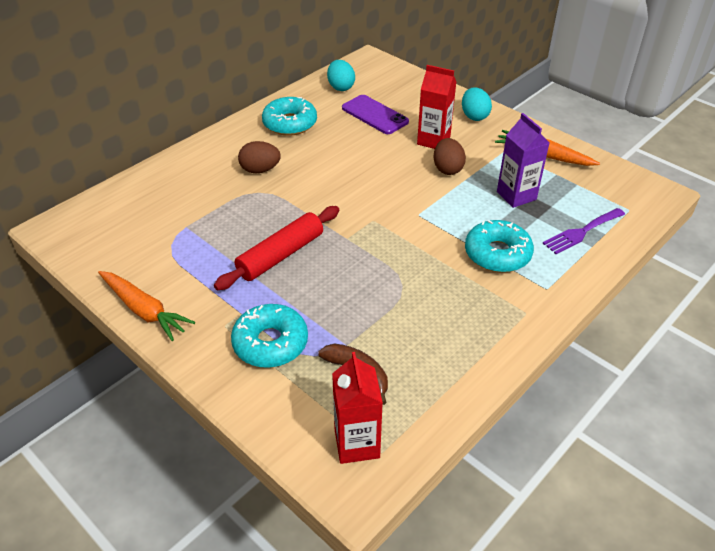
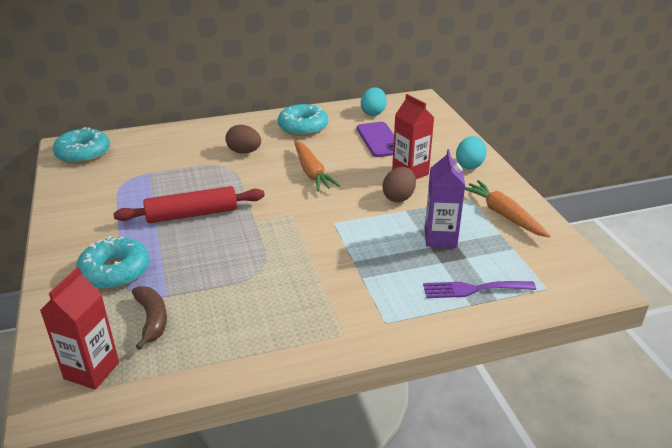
camera: 30 degrees right, 10 degrees down
(144, 310) = (60, 216): orange carrot -> orange carrot (311, 172)
(497, 254) = (370, 277): turquoise donut -> turquoise donut (83, 153)

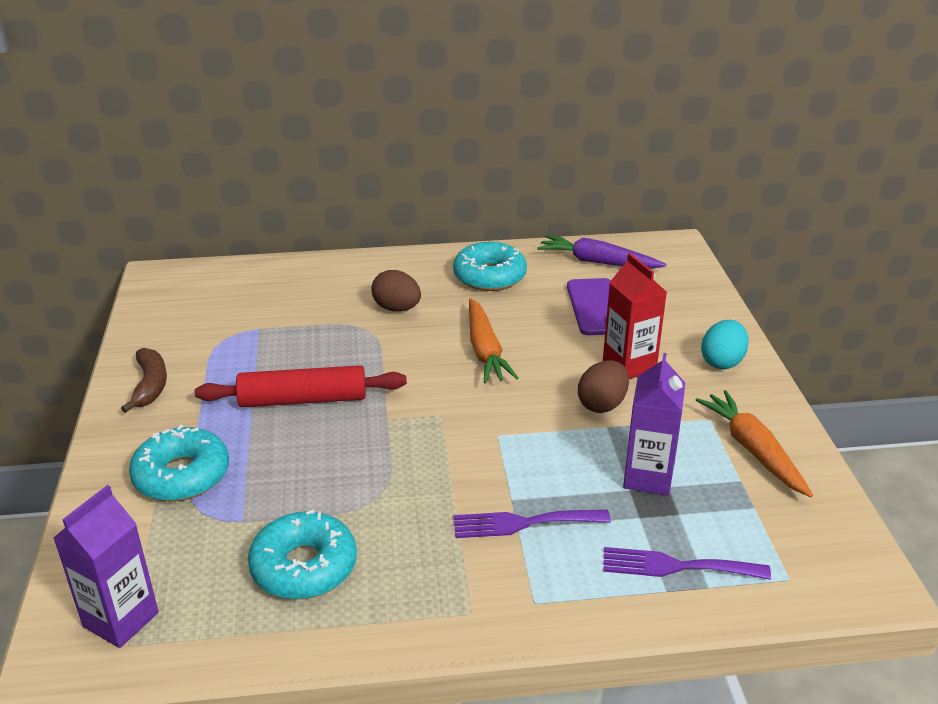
camera: 10 degrees right, 0 degrees up
(83, 153) = (178, 290): turquoise donut -> turquoise donut (304, 567)
(91, 370) = (121, 619): red carton -> purple carton
(152, 320) = (215, 555): brown banana -> brown banana (150, 385)
(365, 275) = (523, 523): none -> purple fork
(373, 113) = (598, 262): turquoise egg -> purple carrot

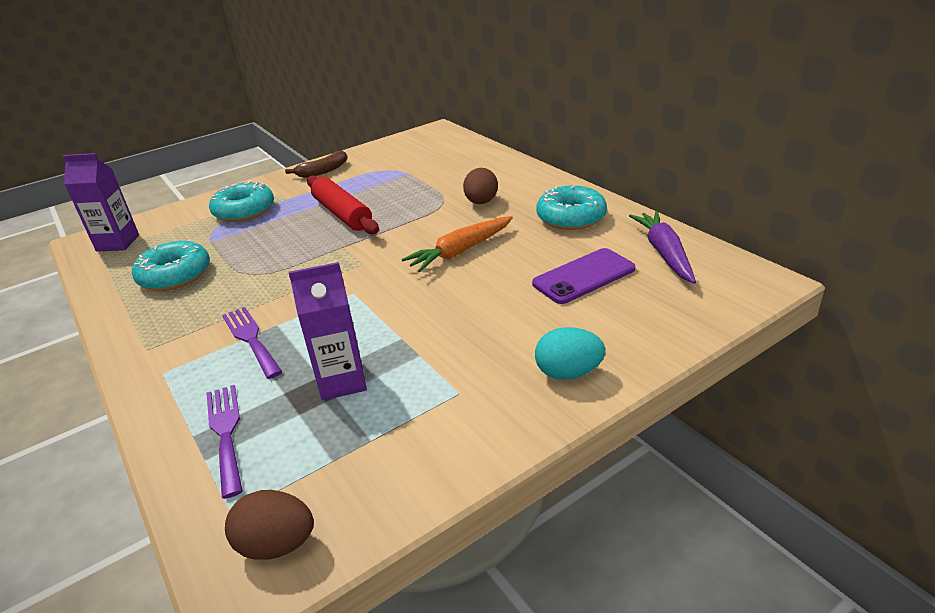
camera: 65 degrees right, 0 degrees up
(602, 404) = (432, 326): brown egg -> brown egg (277, 544)
(629, 365) = (505, 321): red carton -> none
(753, 450) = (426, 435): orange carrot -> none

